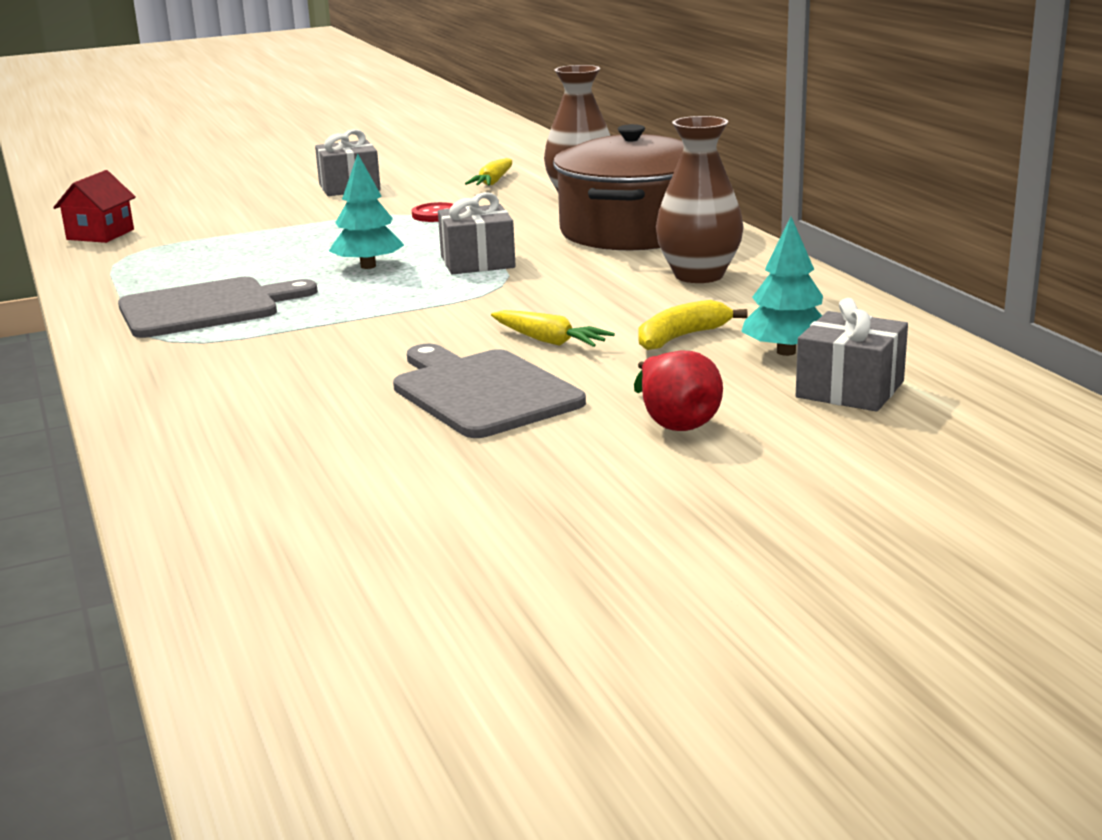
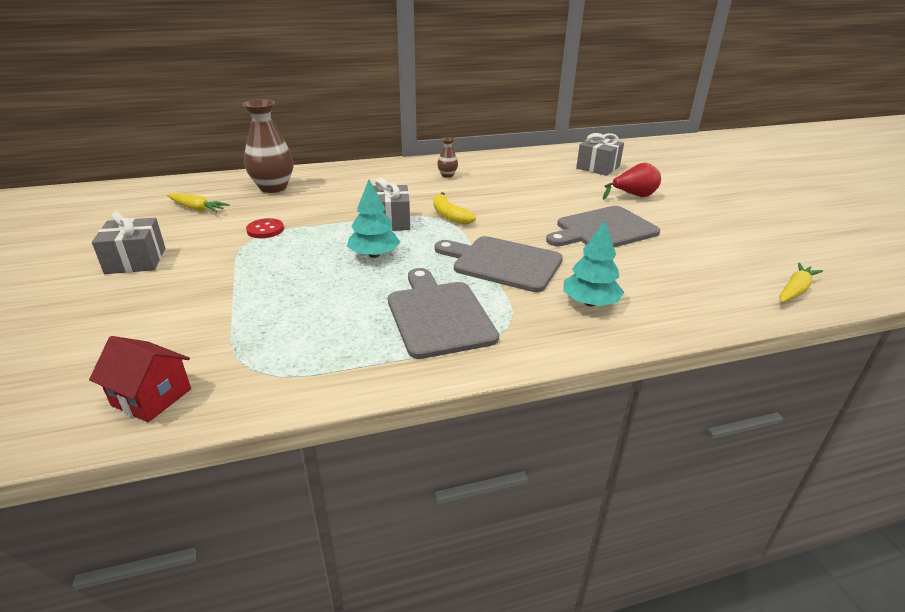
camera: 85 degrees left, 10 degrees up
(345, 330) = (503, 263): none -> grey cutting board
(549, 341) = (534, 212): yellow carrot -> yellow carrot (795, 290)
(632, 231) = (359, 181): brown pot -> none
(681, 337) = (535, 186): yellow banana -> yellow banana (449, 215)
(699, 275) = (447, 175): brown vase -> brown vase, size x0.47
(786, 352) = (556, 171): turquoise tree -> turquoise tree (590, 303)

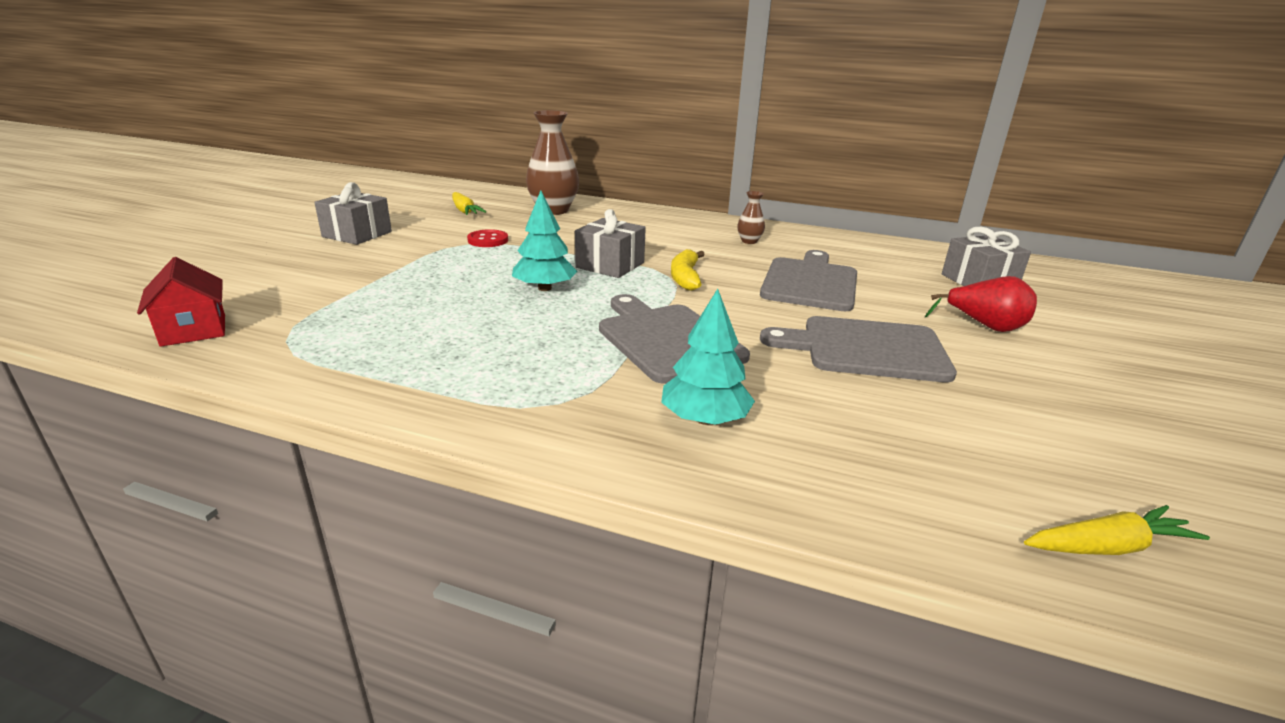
camera: 35 degrees right, 5 degrees down
(439, 315) = (509, 362): grey cutting board -> grey cutting board (810, 282)

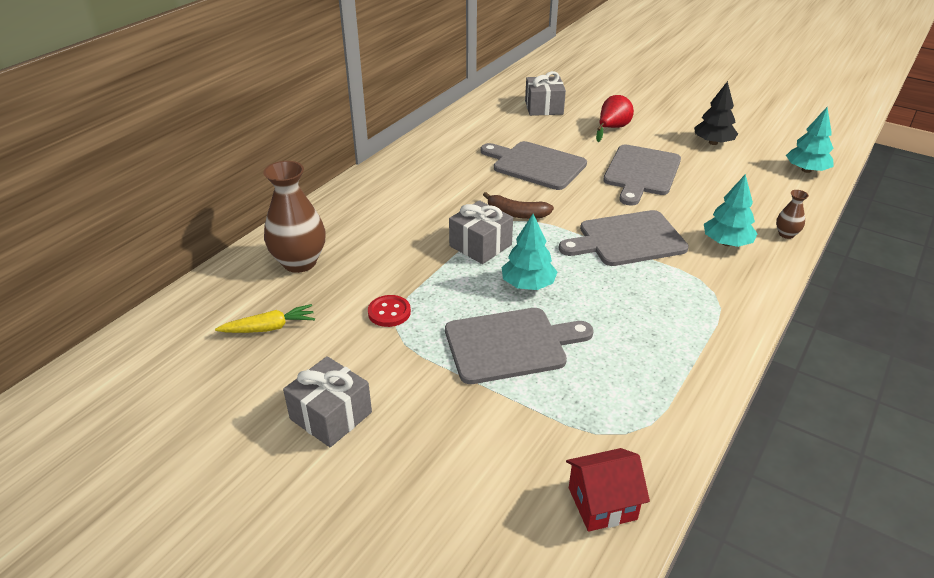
camera: 75 degrees left, 10 degrees up
(439, 285) = (510, 345): none -> grey cutting board
(685, 278) = (516, 214): yellow banana -> brown banana
(749, 241) = (440, 169): brown vase -> brown vase (786, 234)
(1068, 418) = (713, 143): none -> black tree
(1107, 546) = (806, 170): yellow carrot -> turquoise tree

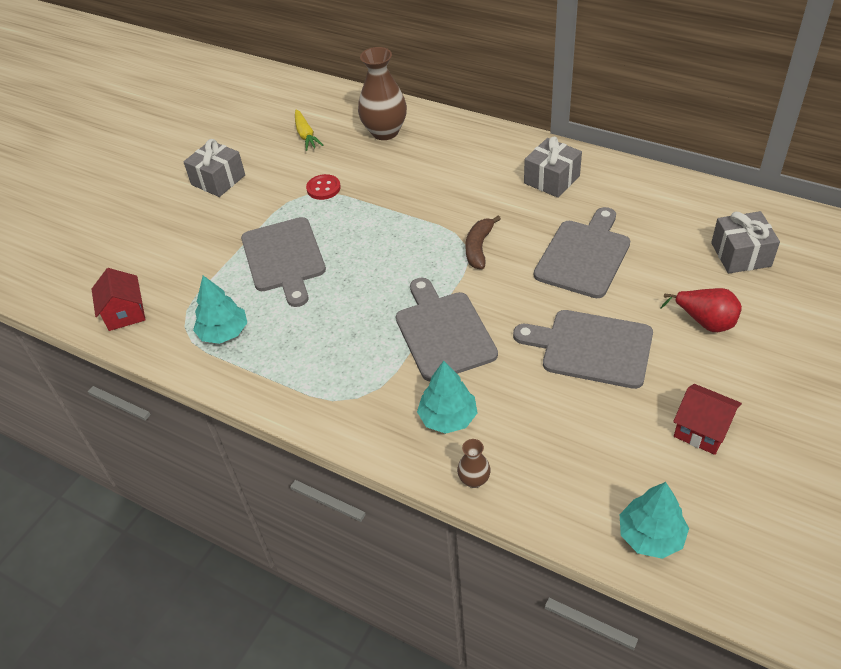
camera: 90 degrees right, 10 degrees up
(480, 245) = (420, 228): grey gift -> grey gift (551, 179)
(528, 284) = (363, 263): turquoise tree -> turquoise tree (224, 333)
(713, 143) = (702, 430): black tree -> red house

